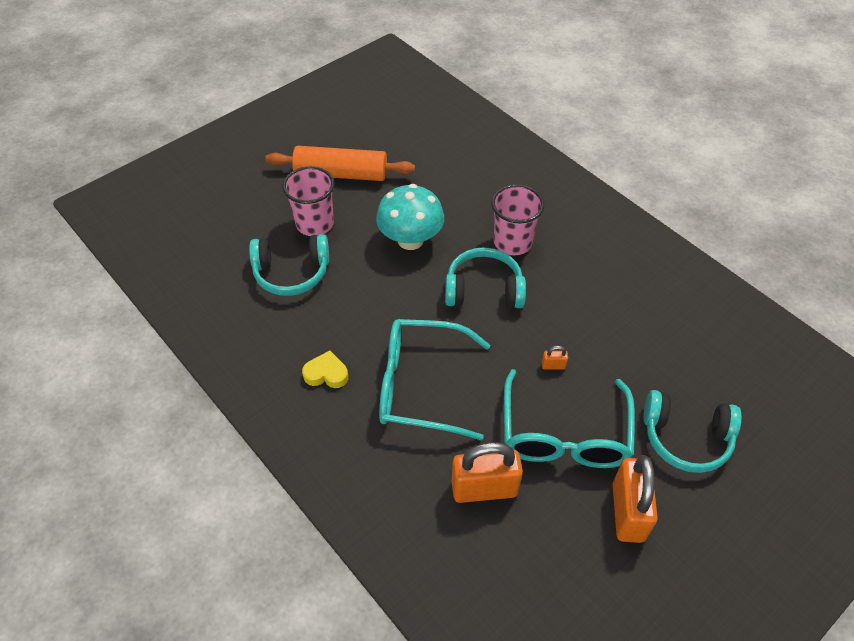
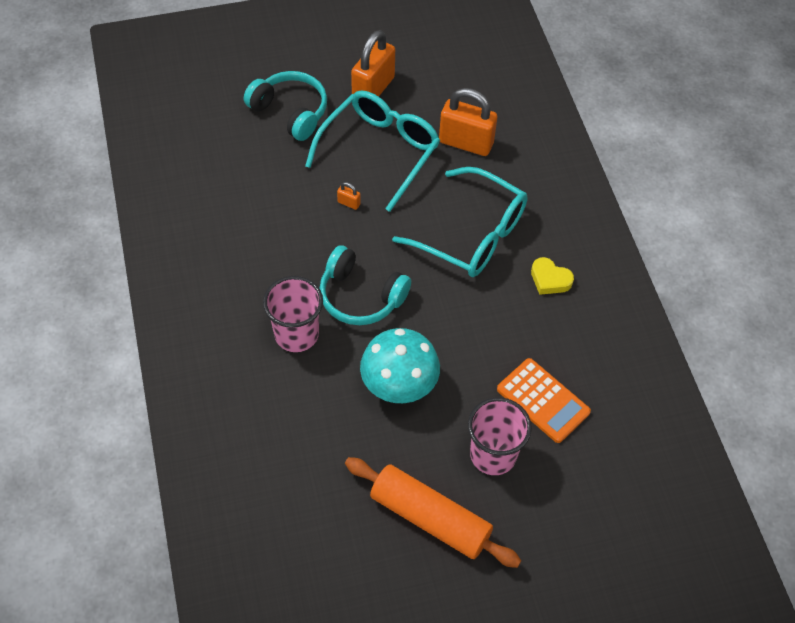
camera: 155 degrees left, 5 degrees up
(291, 273) = (543, 401): turquoise headphones -> orange calculator

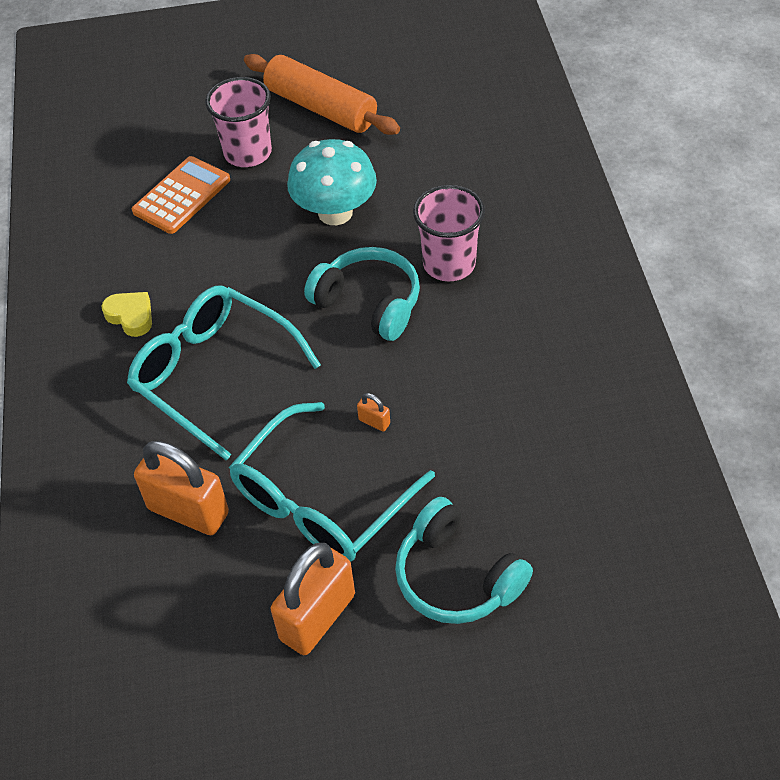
camera: 170 degrees left, 5 degrees down
(543, 401) = (182, 196): orange calculator -> orange calculator turned 75 degrees clockwise

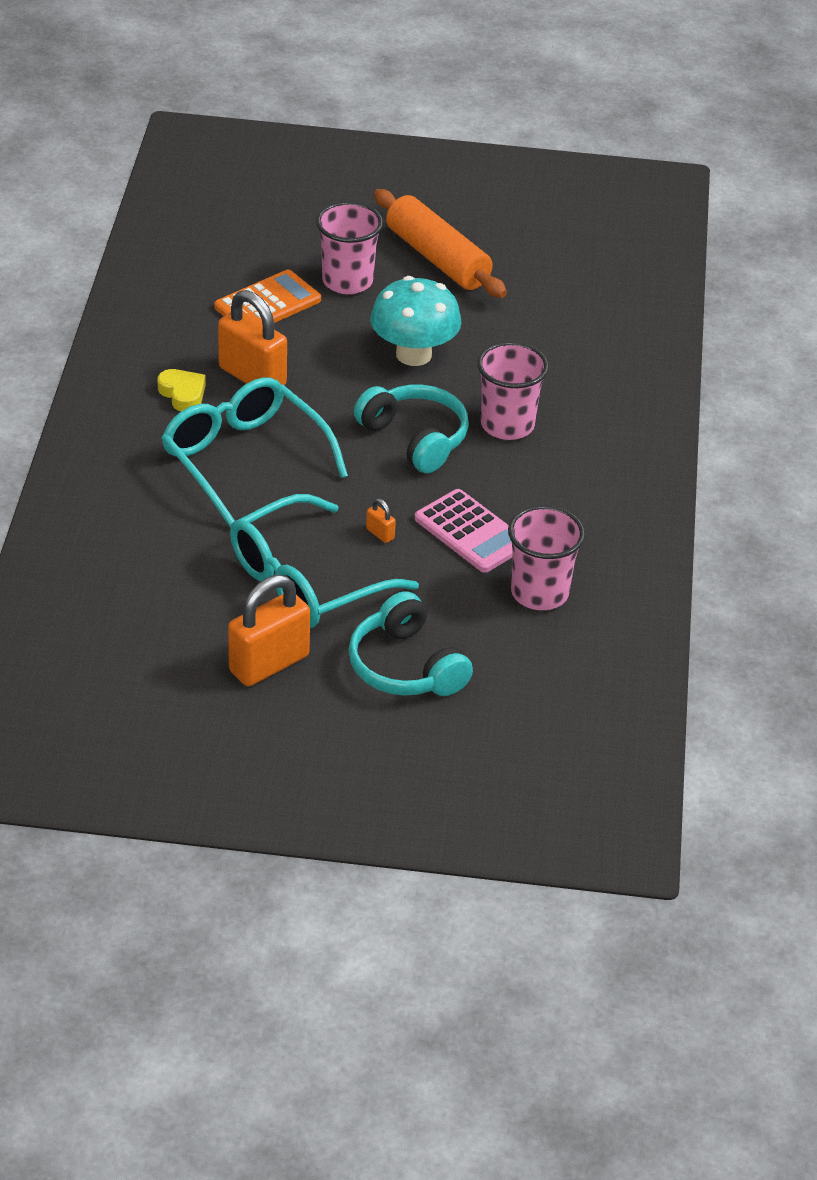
camera: 10 degrees right, 10 degrees down
(188, 511) = (182, 559): orange padlock -> orange padlock (252, 377)
(460, 394) = (470, 532): none -> pink calculator
(553, 445) = (539, 593): none -> pink cup

